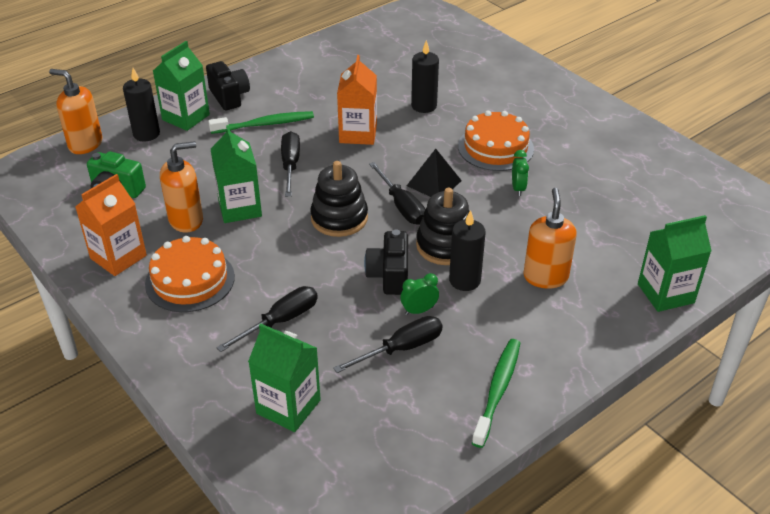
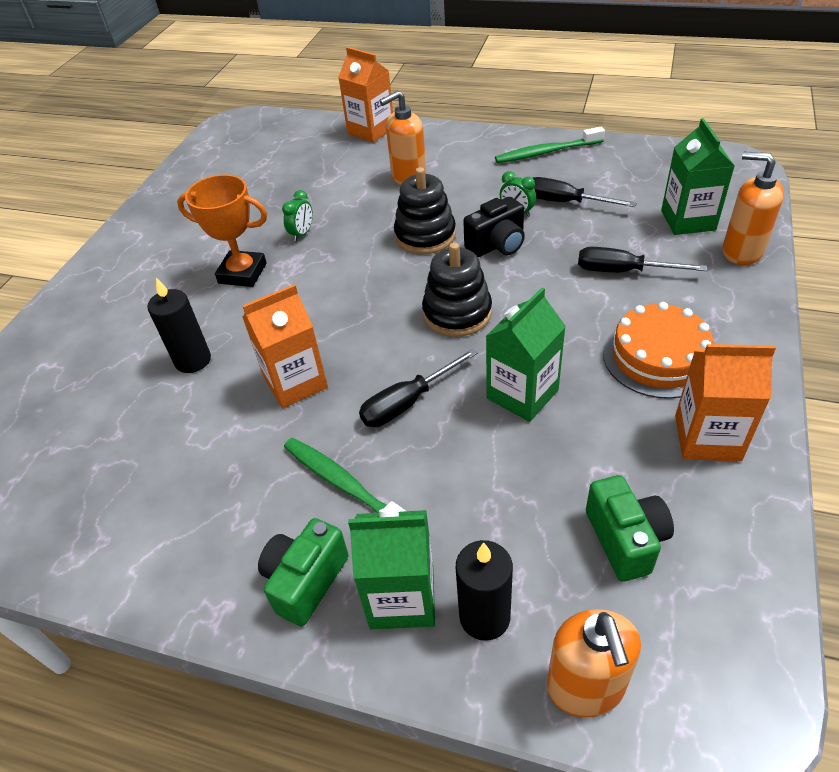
camera: 120 degrees left, 5 degrees up
(186, 220) = (590, 425): orange soap dispenser -> orange soap dispenser (741, 251)
(229, 97) = (306, 581): black camera -> green camera
(401, 206) = (396, 285): black screwdriver -> none
(434, 183) = (339, 283): black pyramid -> none
(464, 280) = (456, 208): black candle -> none
(495, 147) = (242, 273): orange cake -> orange trophy
(518, 188) = (302, 234): green clock -> green clock turned 150 degrees clockwise
(665, 293) = (371, 131): green carton -> orange carton

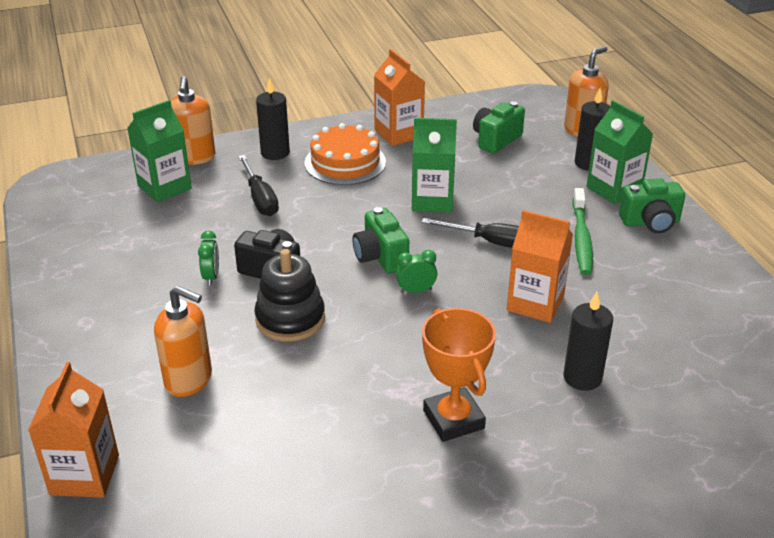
camera: 130 degrees left, 10 degrees down
(302, 234) = (354, 411): green clock -> green clock (416, 291)
(457, 313) = (380, 257): black stacking toy -> green camera
(546, 152) = (79, 297): green toothbrush -> none
(565, 202) = (174, 255): black screwdriver -> none
(717, 310) = (275, 153): none -> black candle

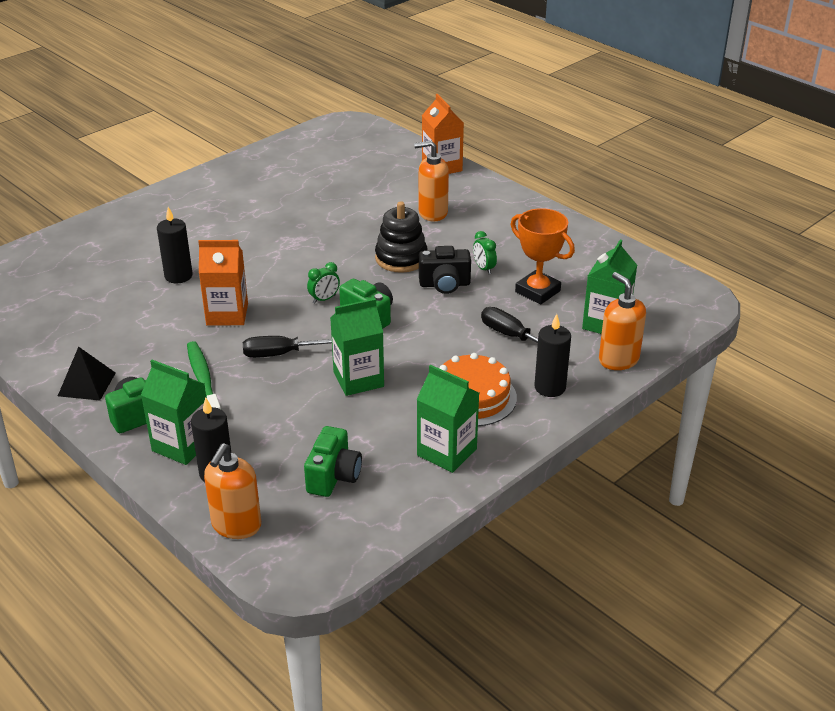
camera: 155 degrees right, 0 degrees up
(398, 133) = (447, 452): orange carton -> green carton
(453, 419) = (255, 235): orange trophy -> orange trophy (537, 291)
(704, 265) = (87, 384): none -> black pyramid

